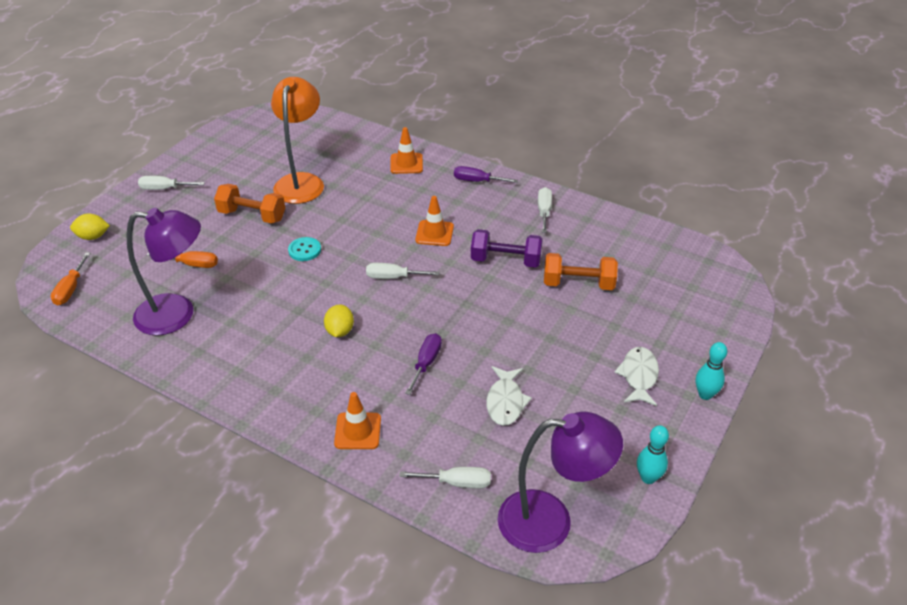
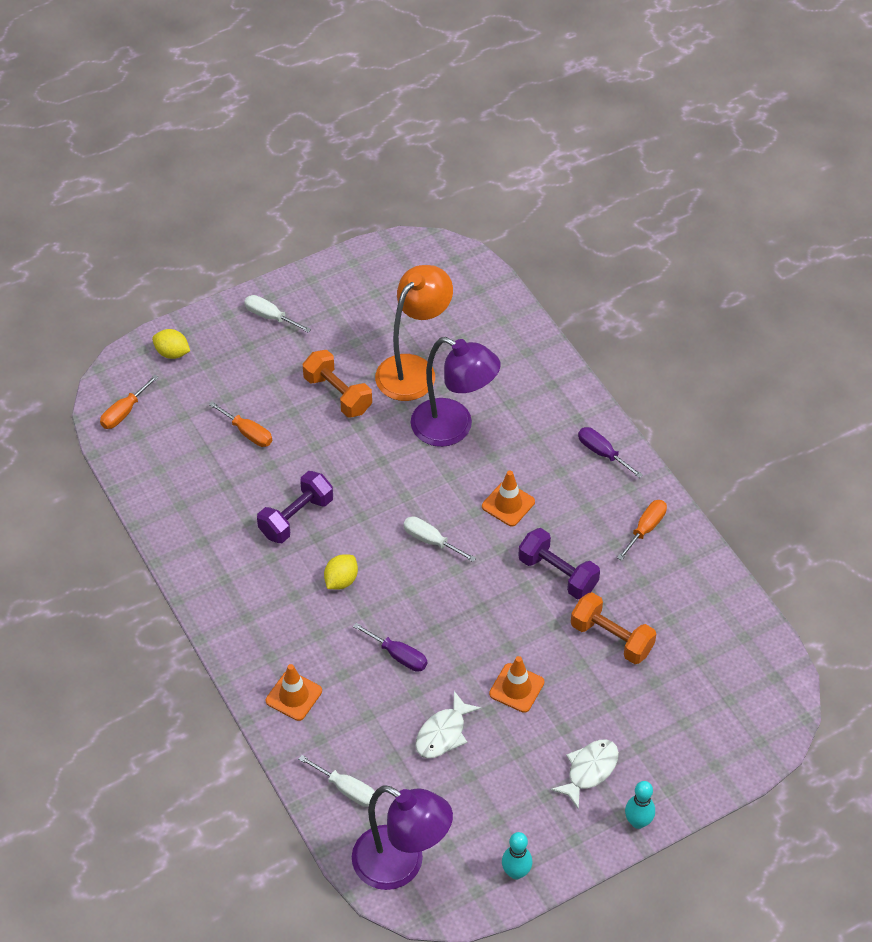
camera: 30 degrees right, 10 degrees up
(177, 315) = (204, 489): purple lamp -> purple lamp (453, 428)
(271, 304) = (296, 517): none -> purple dumbbell
(304, 250) = (364, 465): turquoise button -> none
(406, 163) = (541, 392): orange traffic cone -> orange traffic cone (516, 688)
(426, 363) = (398, 655): purple screwdriver -> purple screwdriver turned 75 degrees clockwise
(544, 211) = (646, 528): white screwdriver -> orange screwdriver

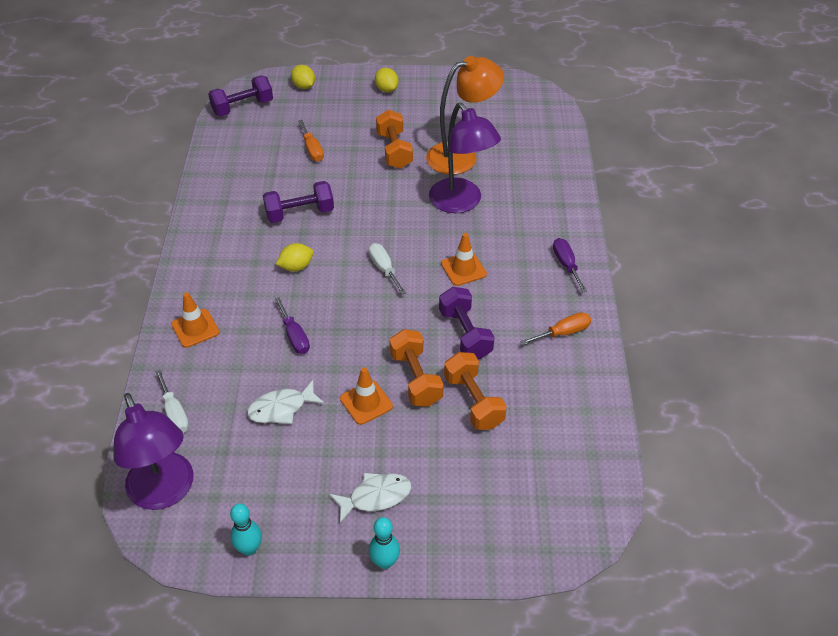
camera: 30 degrees right, 5 degrees down
(124, 412) = (242, 107): orange screwdriver -> purple dumbbell
(270, 317) = (386, 89): white screwdriver -> yellow lemon
(544, 642) = (416, 378): none -> orange dumbbell

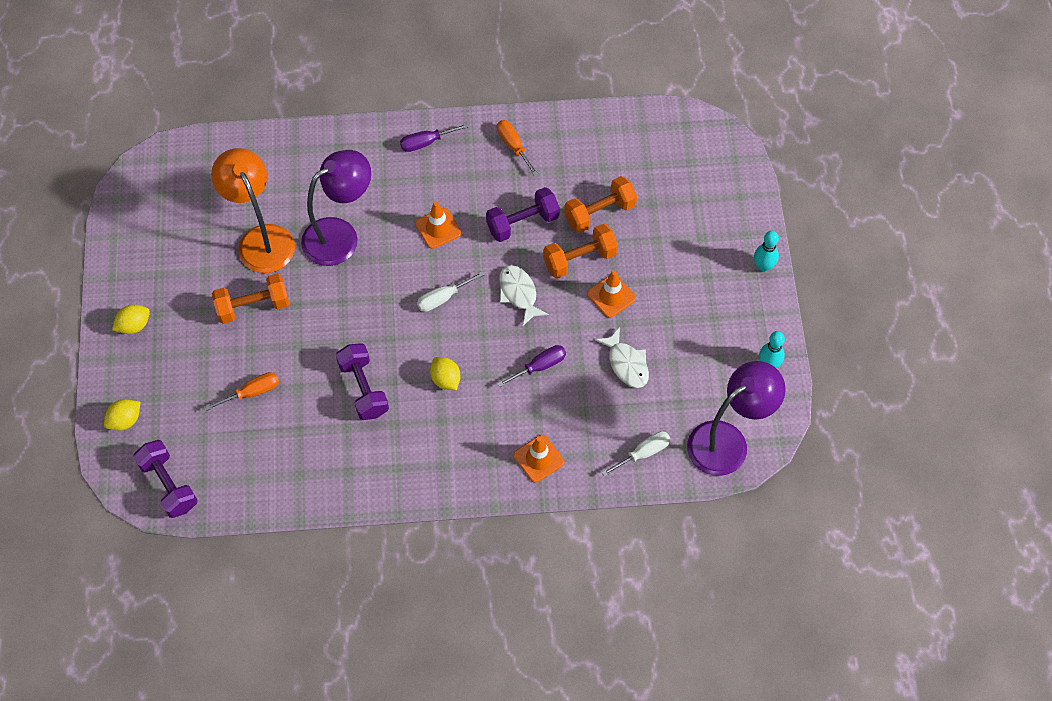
camera: 95 degrees left, 15 degrees up
(375, 497) = (706, 278): white fish -> white fish (519, 293)

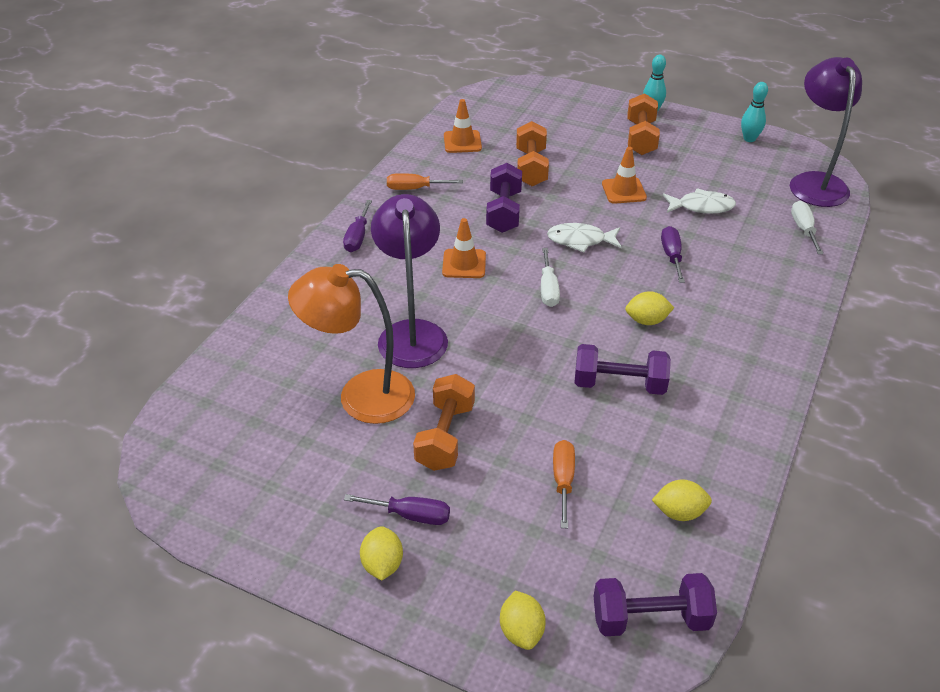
camera: 60 degrees left, 20 degrees down
(178, 321) = (410, 515): none -> purple screwdriver
(262, 471) = (679, 512): none -> yellow lemon
(538, 458) = (776, 292): orange traffic cone -> orange traffic cone (462, 142)
(579, 259) = (570, 194): orange dumbbell -> orange dumbbell (640, 138)

